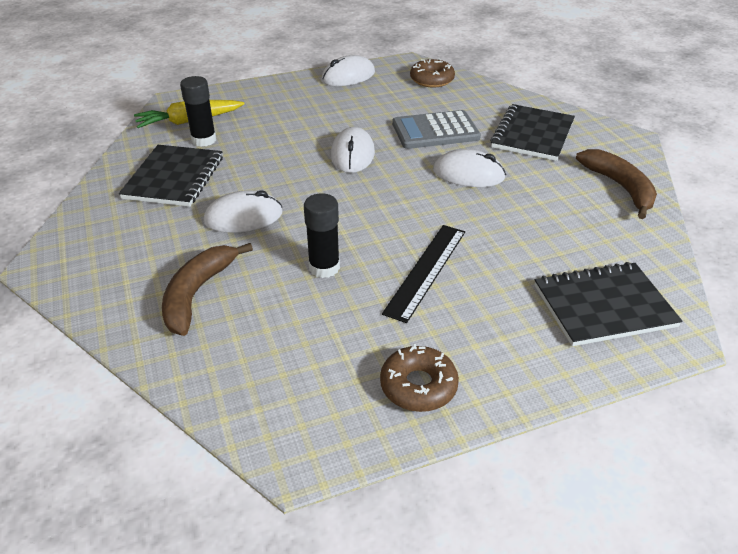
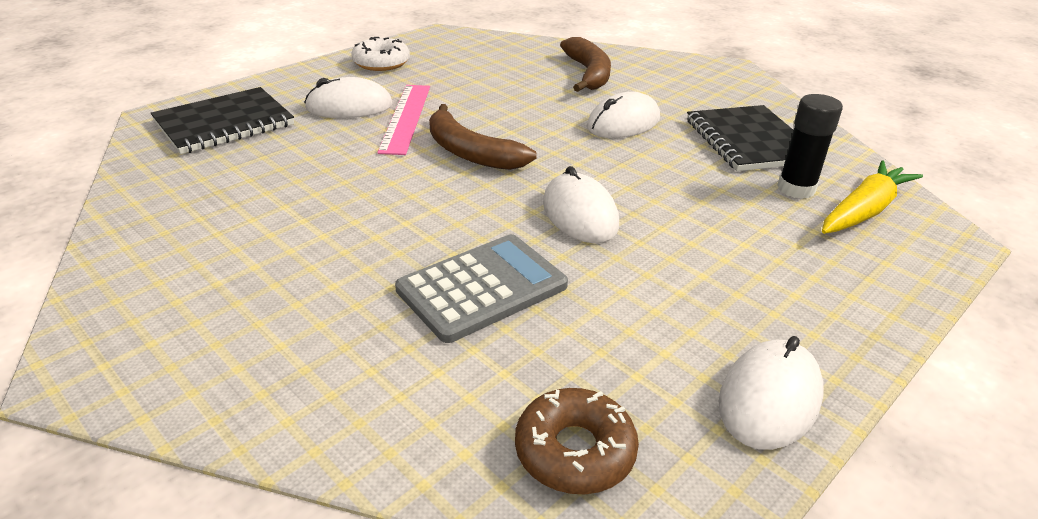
camera: 155 degrees right, 5 degrees down
(324, 267) = (503, 103): black glue stick -> none
(418, 386) = (381, 63): brown donut -> white donut
(426, 270) = (406, 117): black ruler -> pink ruler
(468, 174) = (395, 222): white mouse -> white mouse (349, 106)
(532, 134) = (295, 326): black notebook -> none
(620, 187) = (153, 252): brown banana -> brown banana (470, 152)

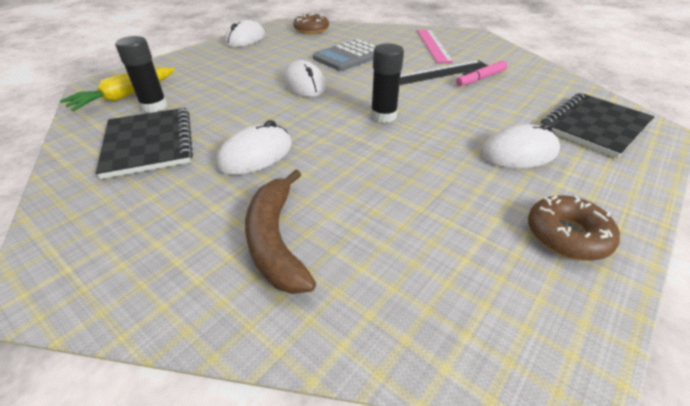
camera: 175 degrees right, 5 degrees up
(269, 203) = (480, 78): none -> pink marker
(323, 223) = (441, 72): none -> black ruler
(381, 63) = (567, 235): white donut -> brown donut
(406, 117) = (456, 144): pink ruler -> pink ruler (433, 45)
(470, 152) = (383, 116): brown banana -> black glue stick

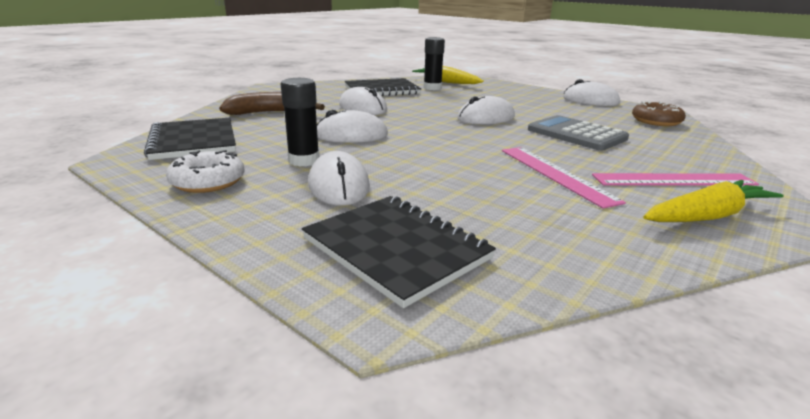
camera: 90 degrees right, 15 degrees down
(378, 155) = (351, 135): none -> white mouse
(383, 116) = (422, 140): black glue stick -> black glue stick (304, 160)
(441, 72) = (555, 174): black ruler -> pink ruler
(445, 297) = (193, 141): none -> black notebook
(480, 47) = (707, 216): none -> yellow carrot
(480, 78) = (547, 195): pink marker -> none
(567, 235) = (208, 181): brown donut -> white donut

